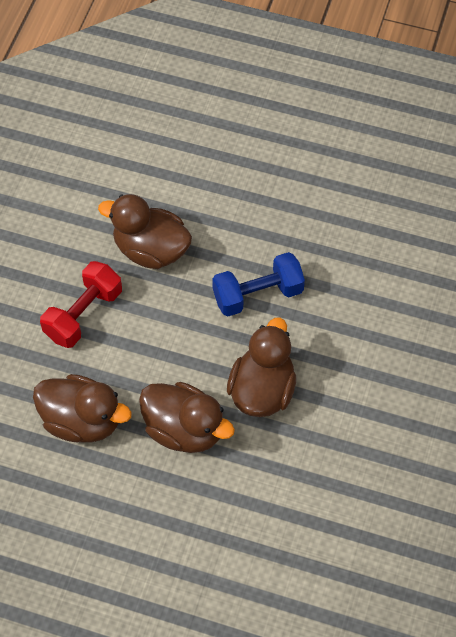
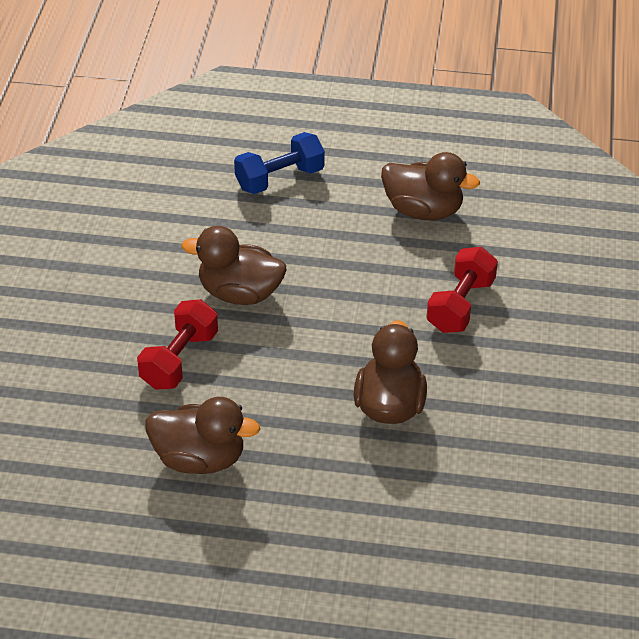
camera: 10 degrees left, 15 degrees down
(184, 430) = (314, 452): brown duck -> brown duck (423, 210)
(257, 294) = (363, 320): blue dumbbell -> blue dumbbell (279, 179)
(350, 291) = (460, 305): none -> red dumbbell

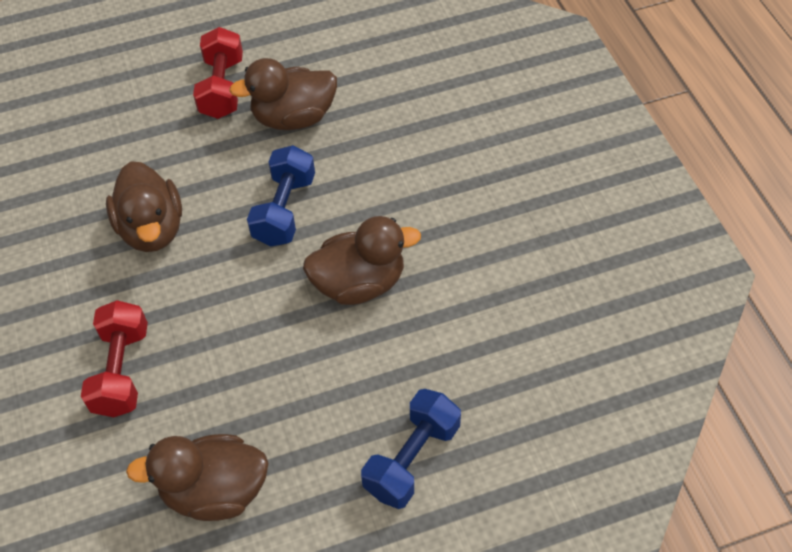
camera: 155 degrees right, 10 degrees up
(179, 360) = (369, 191): red dumbbell -> red dumbbell (222, 88)
(263, 374) = (284, 210): none -> blue dumbbell

